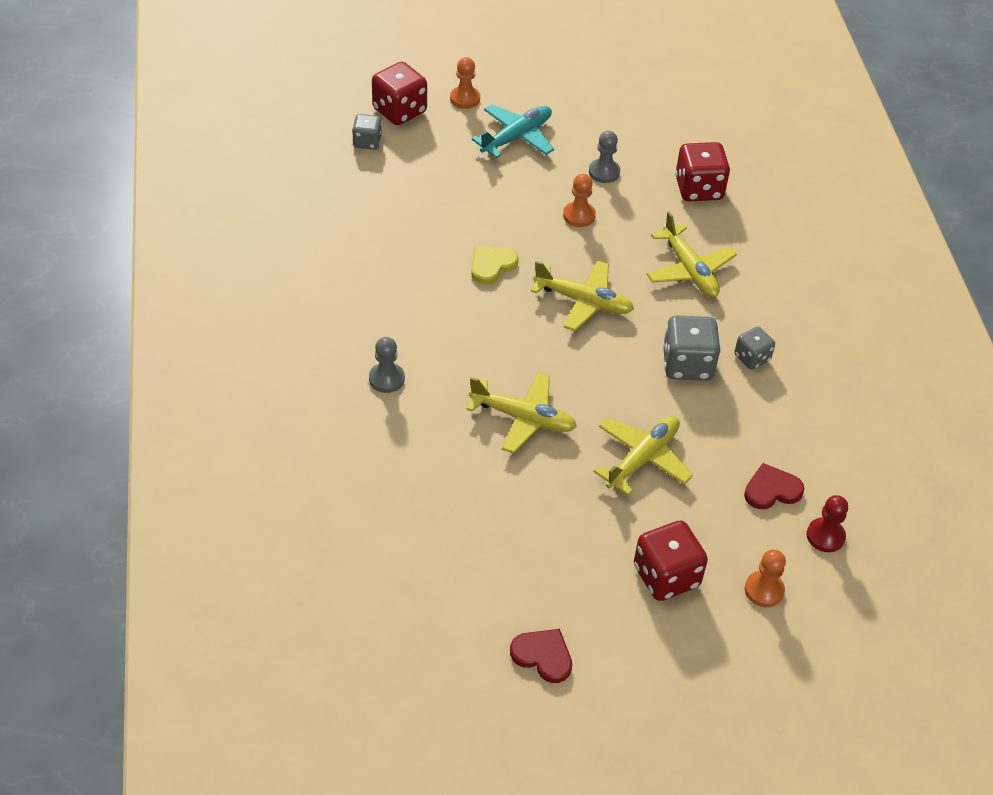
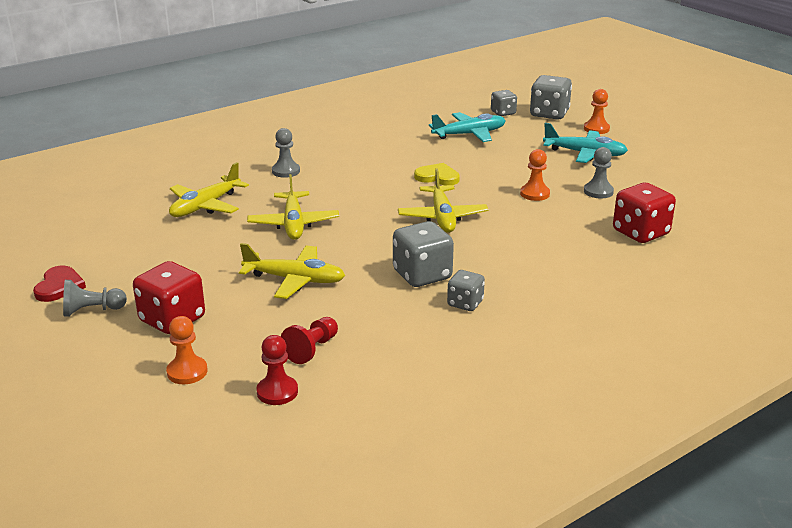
camera: 65 degrees right, 20 degrees down
(399, 111) = (549, 114): red dice -> grey dice
(404, 194) = (469, 134): none -> turquoise plane
(612, 638) = (92, 310): none -> grey pawn
(689, 270) = (535, 251): yellow plane -> yellow plane (205, 206)
(771, 490) = (312, 349): red heart -> red pawn

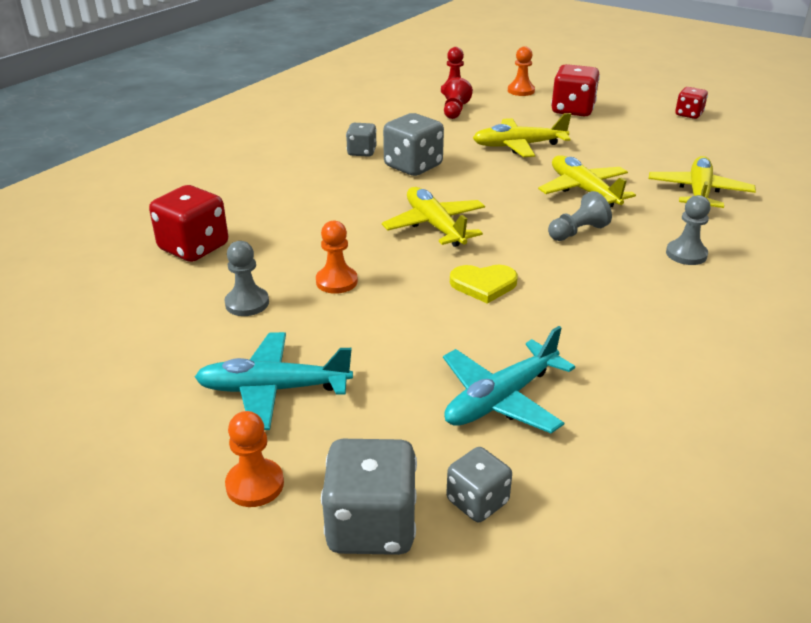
camera: 160 degrees right, 5 degrees up
(59, 286) = (688, 114): red heart -> red dice
(92, 310) = (636, 106): grey pawn -> grey pawn (577, 232)

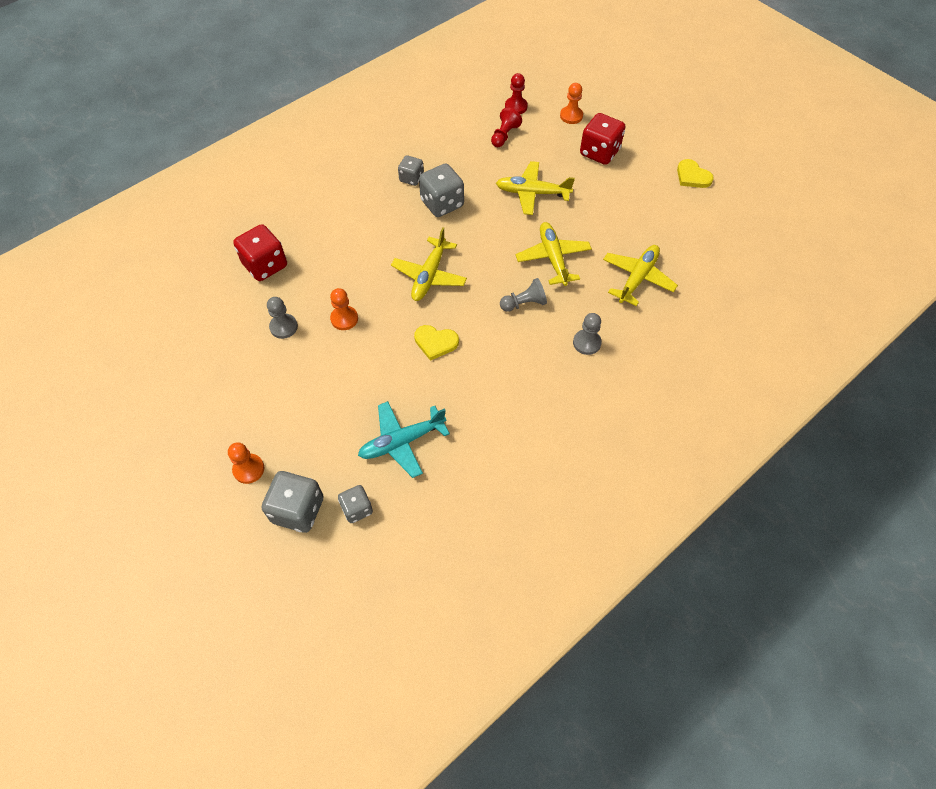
camera: 15 degrees right, 25 degrees up
(273, 389) = (277, 403): turquoise plane -> none
(435, 226) = (429, 276): yellow plane -> yellow plane turned 150 degrees counterclockwise
(688, 114) = (692, 176): red dice -> yellow heart

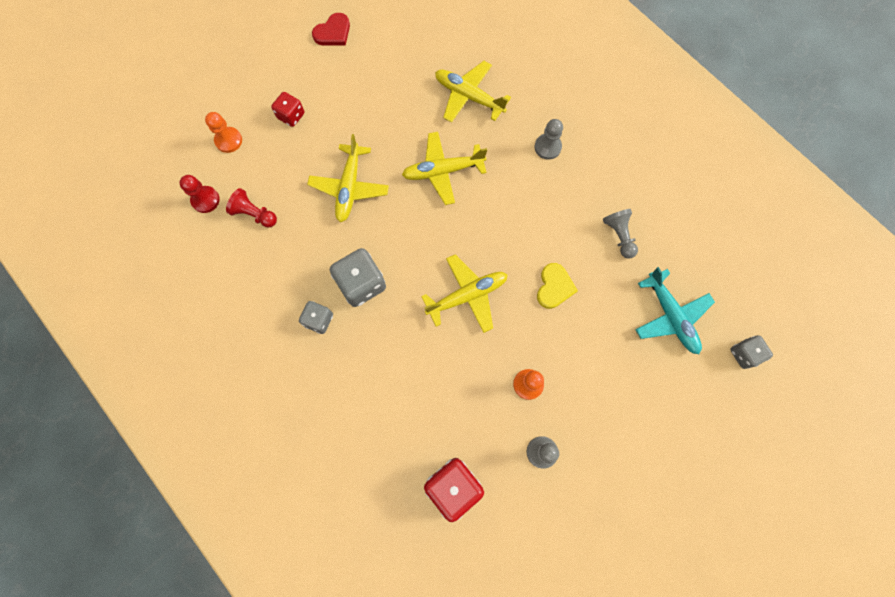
camera: 90 degrees left, 15 degrees up
(248, 469) = (717, 466): orange pawn -> none
(298, 510) = (753, 410): grey dice -> none
(429, 276) = (467, 295): yellow plane -> yellow plane turned 45 degrees counterclockwise
(524, 303) = (502, 201): grey pawn -> grey pawn (619, 236)
(599, 152) = (291, 116): red dice -> red dice, size x0.60
(692, 176) = (333, 32): yellow heart -> red heart

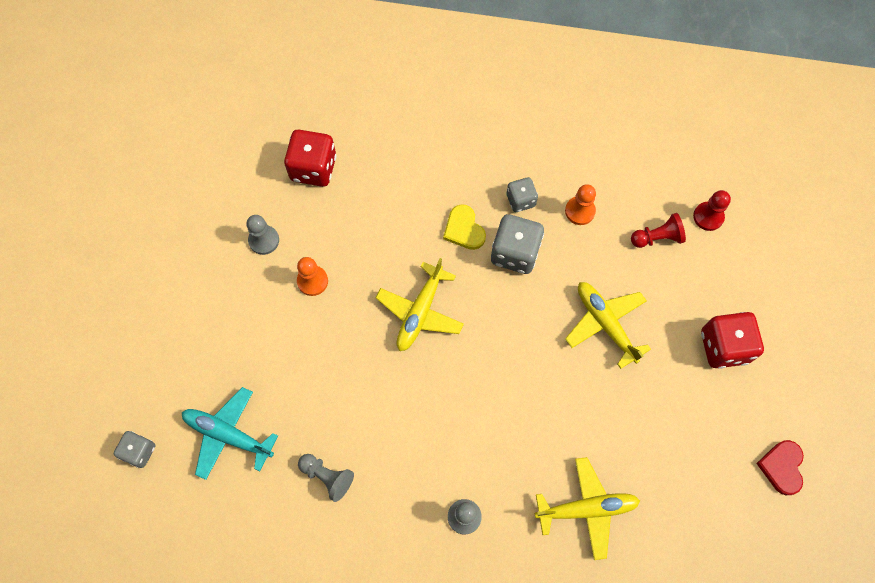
camera: 140 degrees right, 5 degrees down
(228, 140) = (749, 280): orange pawn -> orange pawn (580, 211)
(291, 116) = (724, 347): red dice -> red dice, size x1.68
(442, 171) = (540, 407): yellow plane -> none
(554, 287) = (351, 379): yellow heart -> yellow heart (464, 229)

